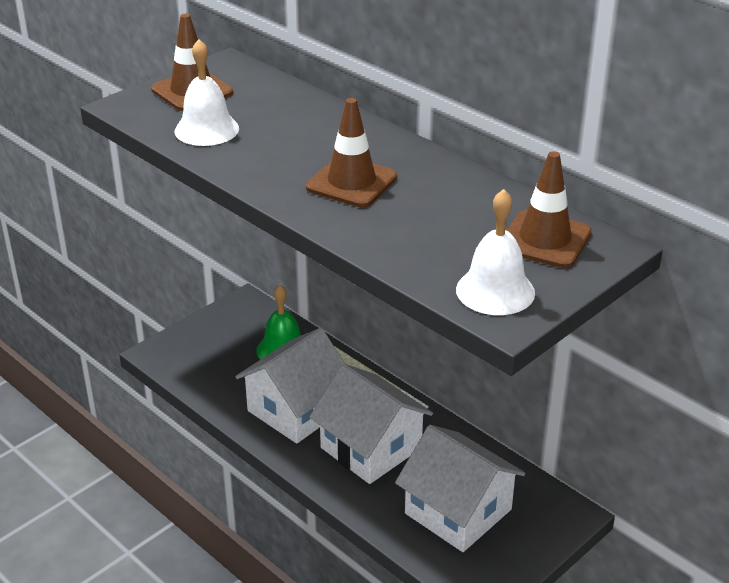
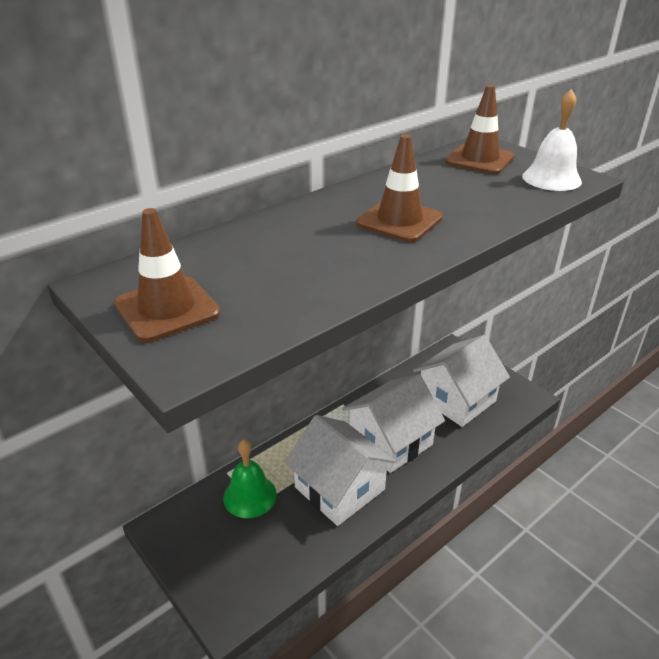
camera: 85 degrees left, 0 degrees up
(206, 129) = (275, 297): white bell -> none

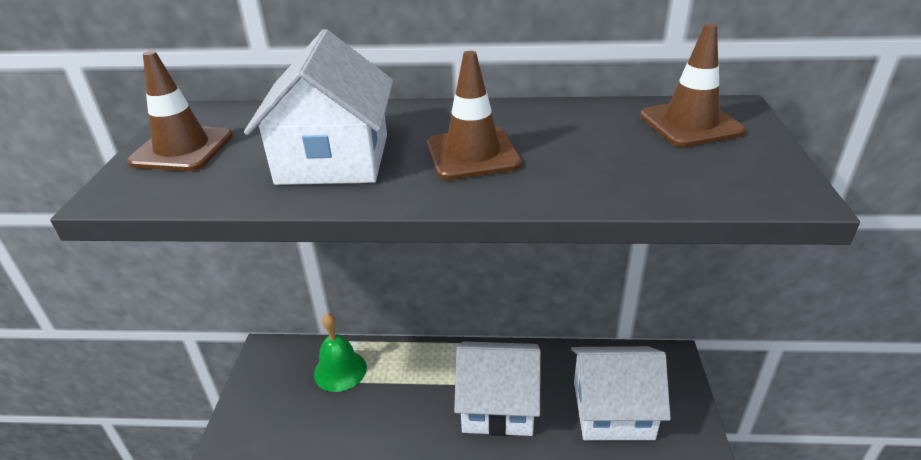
camera: 45 degrees right, 0 degrees up
(340, 488) = (407, 414): white house -> white house (333, 159)
(551, 178) = (742, 177): white bell -> none

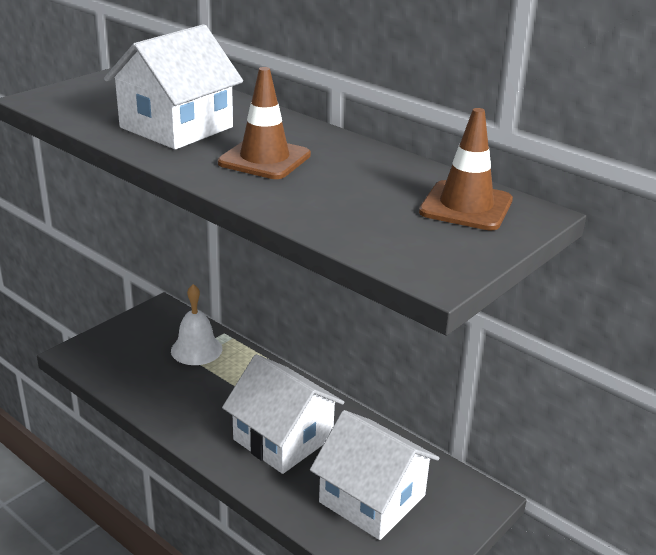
camera: 35 degrees right, 5 degrees down
(182, 149) = (106, 89): brown traffic cone -> none
(340, 370) = (196, 349): green bell -> white bell

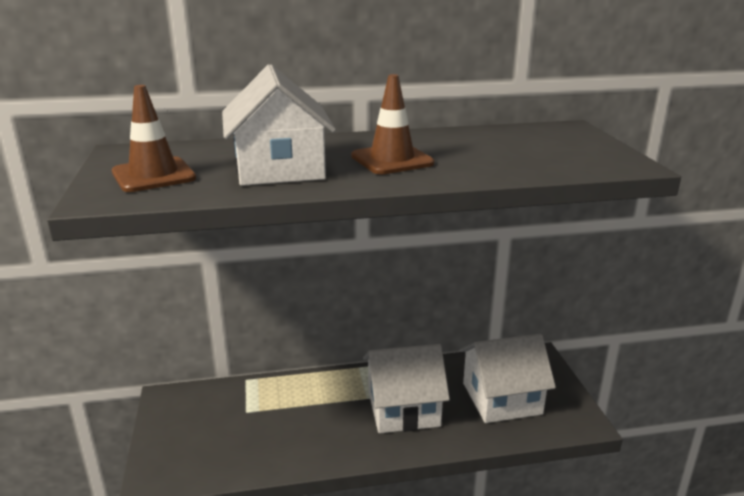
camera: 50 degrees left, 5 degrees down
(196, 349) = (247, 403): white bell -> none
(466, 206) = (544, 136): brown traffic cone -> brown traffic cone (153, 175)

